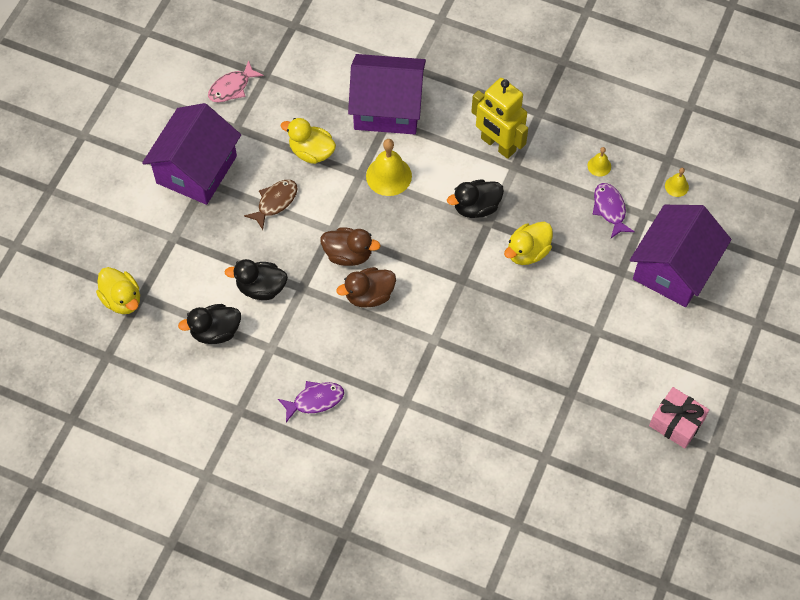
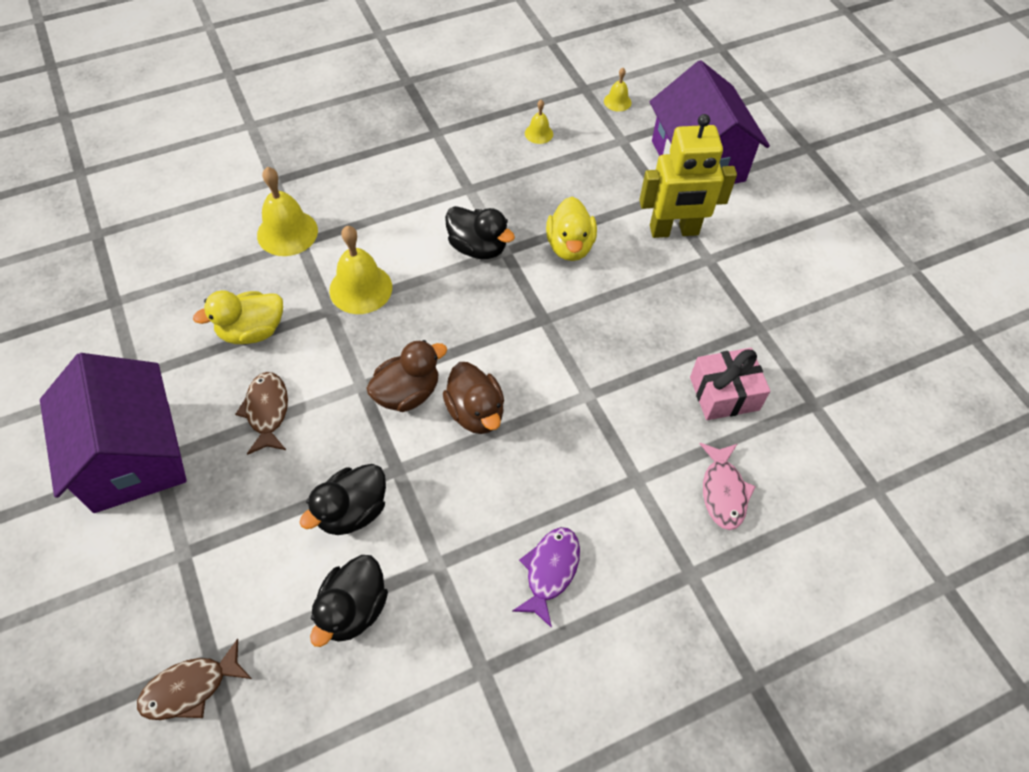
camera: 50 degrees left, 5 degrees down
(122, 299) = (190, 688): yellow duck -> brown fish
(232, 87) = (86, 341): pink fish -> pink fish (723, 491)
(369, 295) = (475, 412): brown duck -> brown duck turned 45 degrees counterclockwise
(387, 108) = (287, 232): purple house -> yellow bell
(476, 207) = (478, 248): black duck -> black duck turned 75 degrees counterclockwise
(498, 145) = (432, 183): yellow robot -> yellow robot (674, 231)
(610, 209) = (591, 158): purple fish -> none
(676, 423) = (863, 273): pink gift -> pink gift (724, 393)

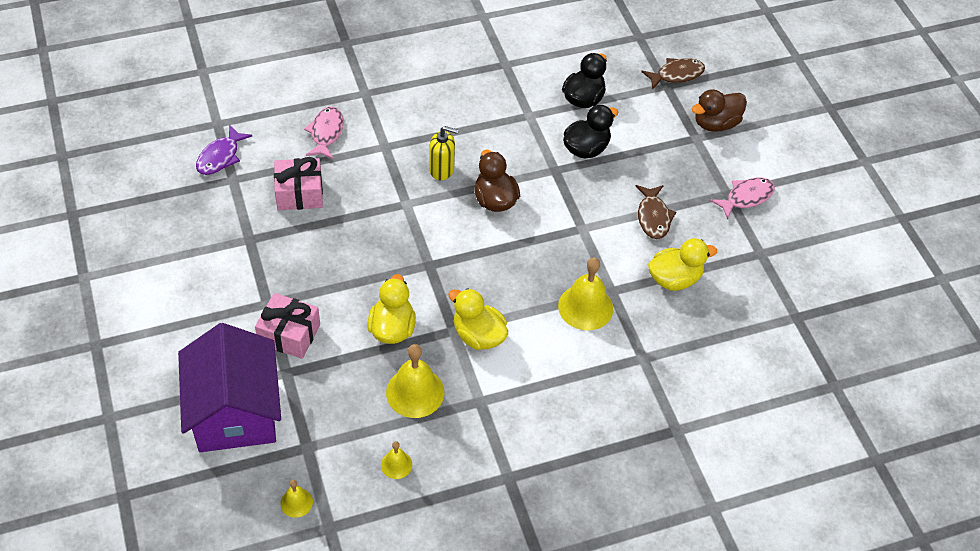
camera: 175 degrees left, 5 degrees down
(132, 456) = (746, 197): purple house -> pink fish
(287, 232) = (656, 369): yellow bell -> yellow bell (415, 392)
(407, 393) = (546, 219): brown duck -> brown duck (715, 124)
(478, 248) = (478, 335): black duck -> yellow duck
(550, 571) = (456, 104): purple fish -> purple fish (220, 157)
(552, 450) = (442, 170): none -> yellow soap dispenser
(674, 231) = (289, 334): yellow robot -> pink gift

